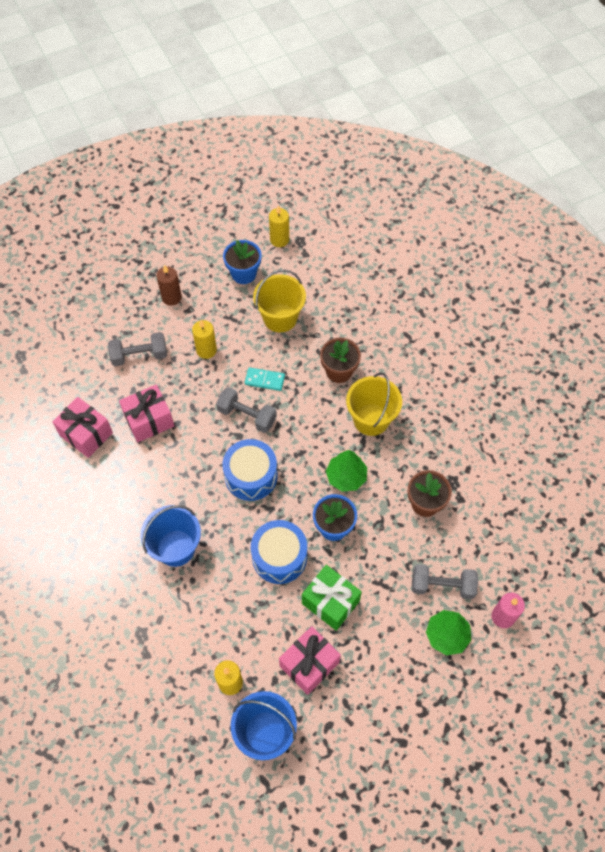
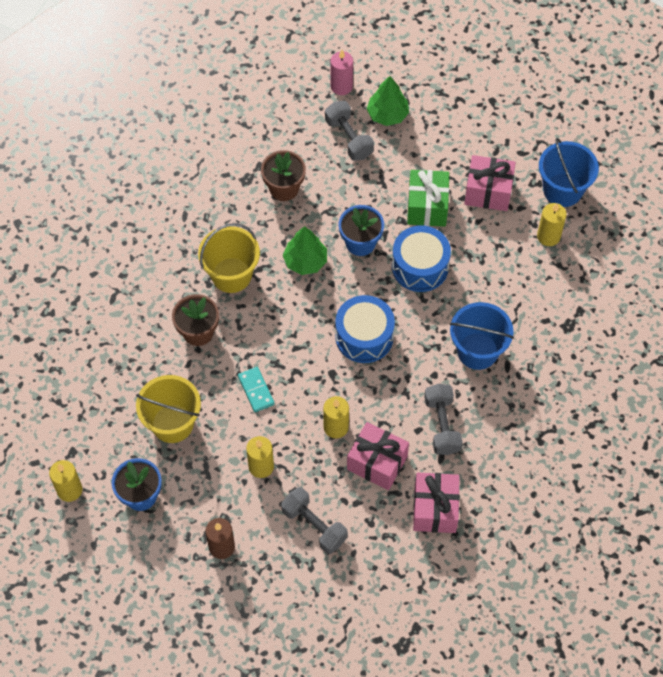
camera: 125 degrees left, 0 degrees up
(196, 412) = (336, 427): none -> yellow candle
(247, 416) = (306, 380): grey dumbbell -> grey dumbbell (442, 425)

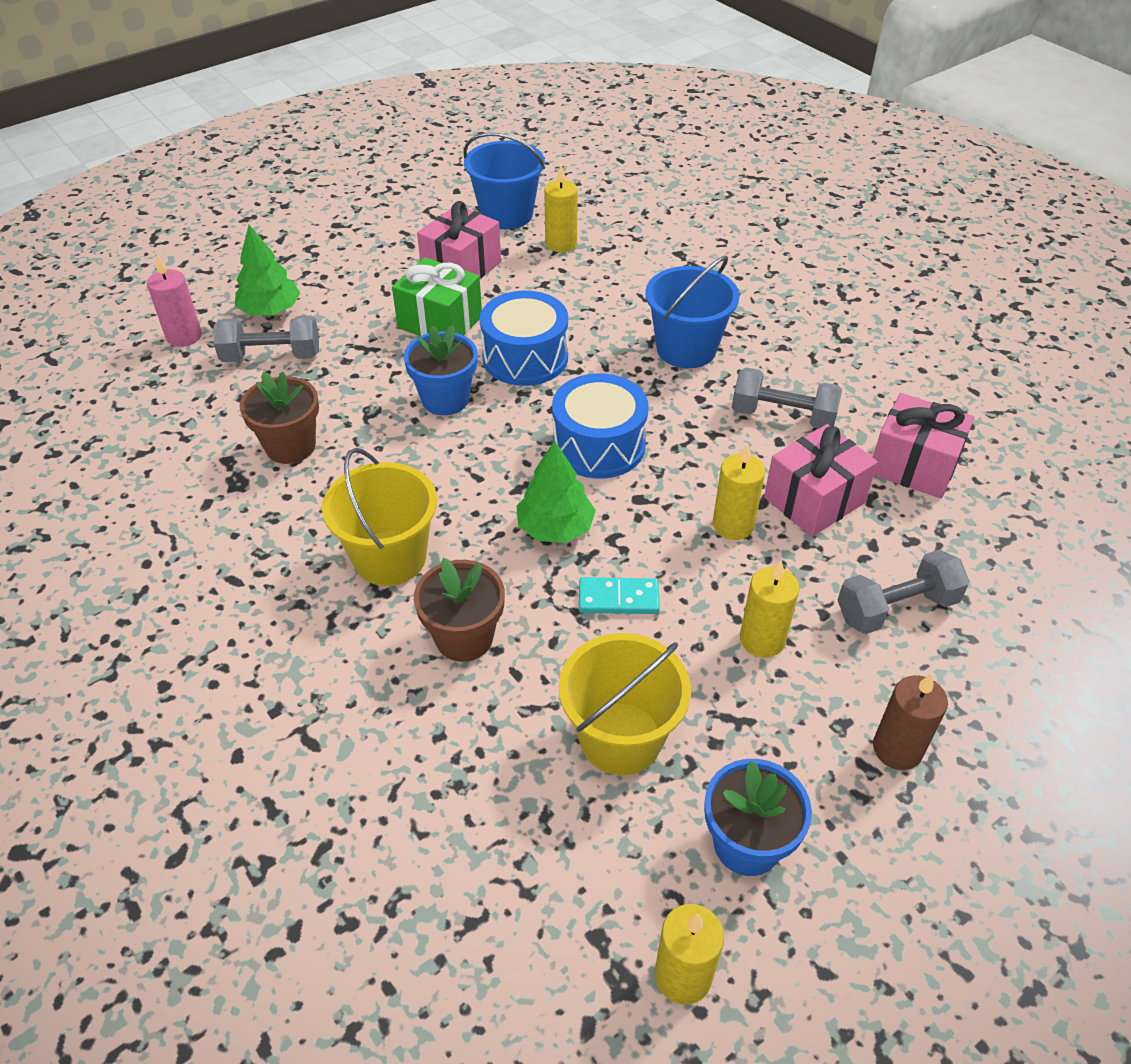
camera: 65 degrees left, 15 degrees down
(305, 261) = (431, 464): green tree -> green tree (555, 528)

